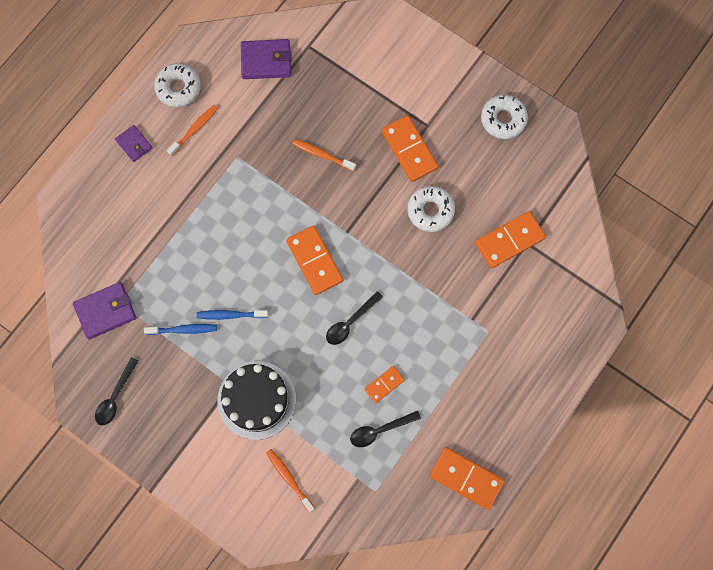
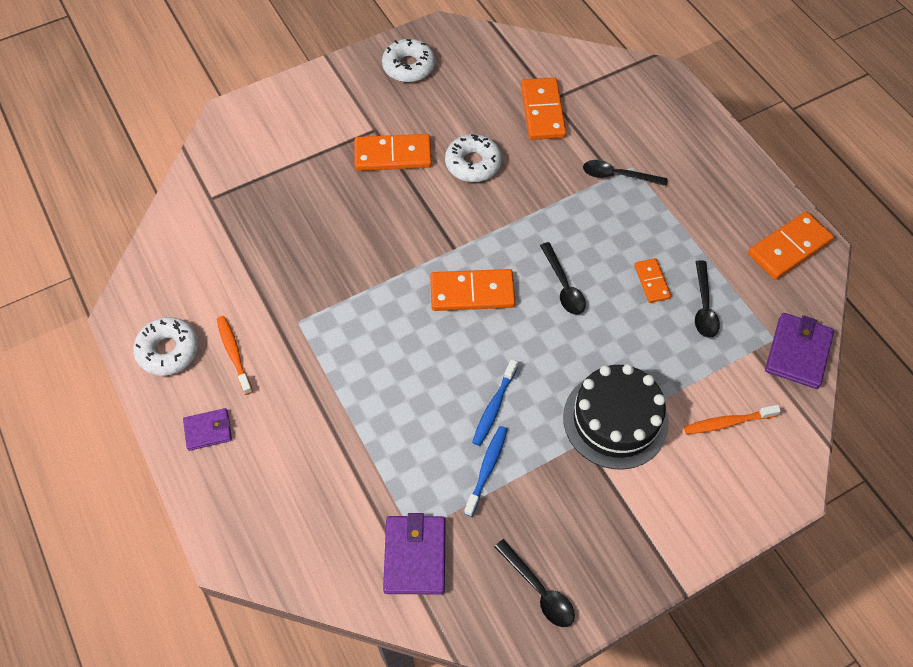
camera: 65 degrees left, 15 degrees down
(266, 61) = (199, 246): purple wallet -> purple wallet (797, 352)
(322, 155) = (349, 236): orange toothbrush -> none
(473, 323) = (617, 176): none -> black spoon

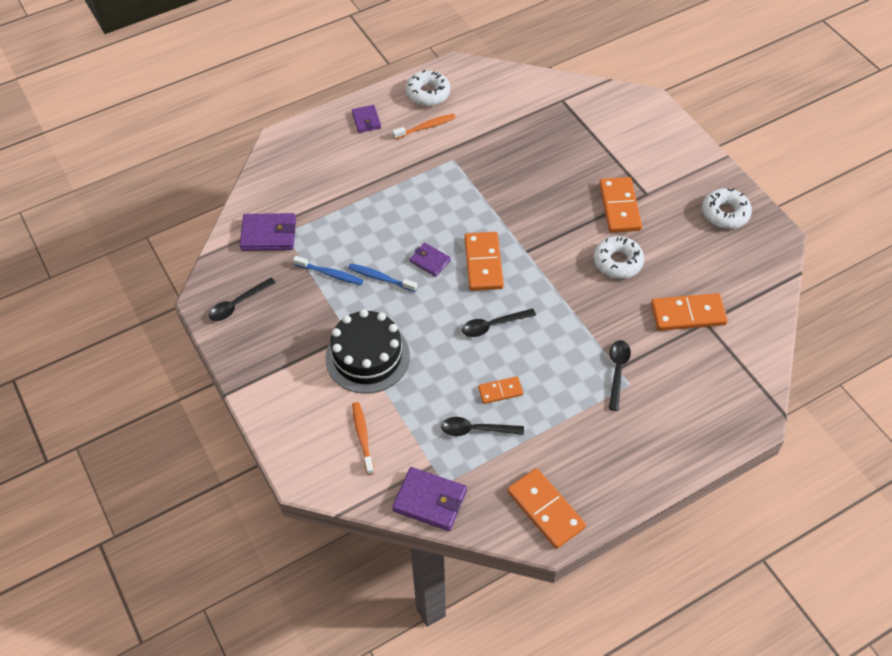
camera: 90 degrees right, 5 degrees down
(467, 350) = (430, 261): none -> purple wallet

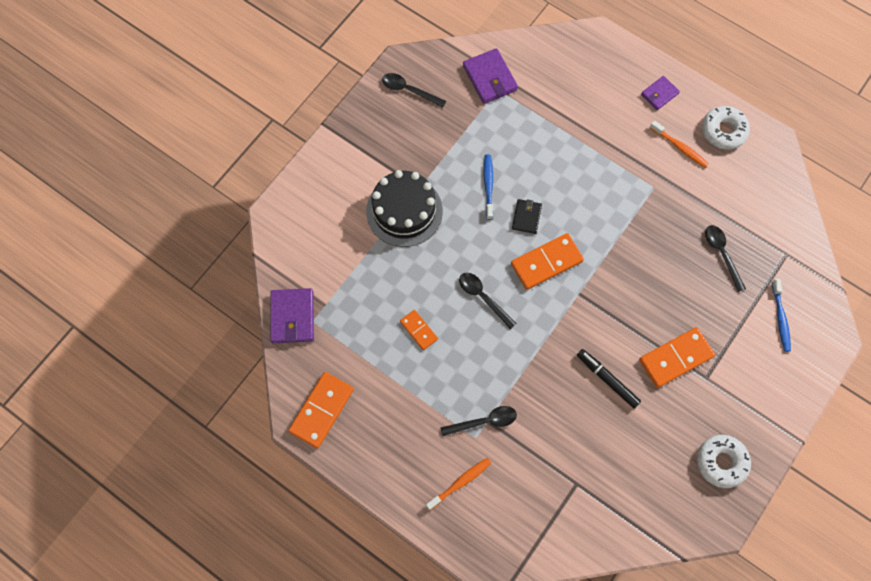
camera: 65 degrees right, 15 degrees up
(330, 274) = (473, 144): blue toothbrush -> blue toothbrush (780, 318)
(362, 437) = (328, 241): orange toothbrush -> orange toothbrush (460, 482)
(430, 261) = (526, 217): purple wallet -> black wallet
(476, 430) = (372, 326): black spoon -> black spoon (722, 254)
(617, 262) = (607, 379): white donut -> black marker
(688, 314) = (578, 464): orange domino -> none

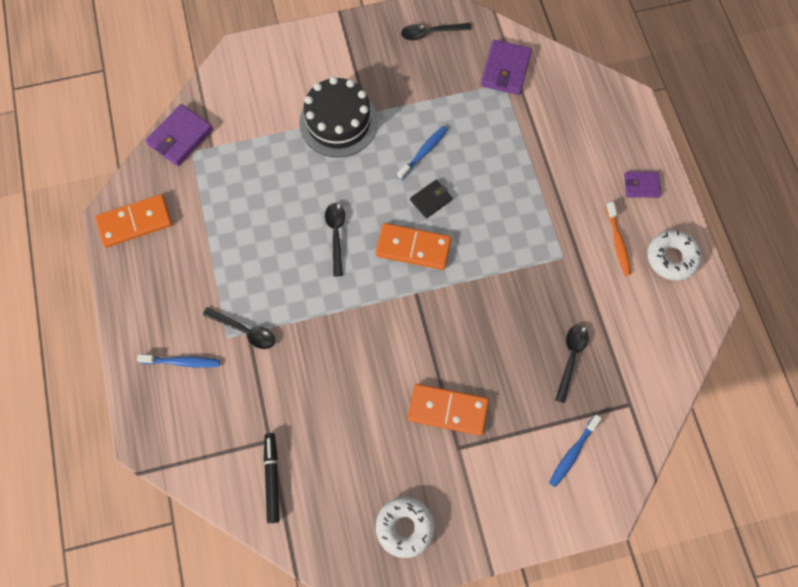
camera: 40 degrees right, 0 degrees up
(409, 90) = (430, 33): black spoon -> black spoon turned 75 degrees counterclockwise
(419, 330) = (263, 220): orange domino -> none
(460, 482) = (182, 362): orange toothbrush -> blue toothbrush
(607, 379) = (374, 380): black marker -> black marker (272, 478)

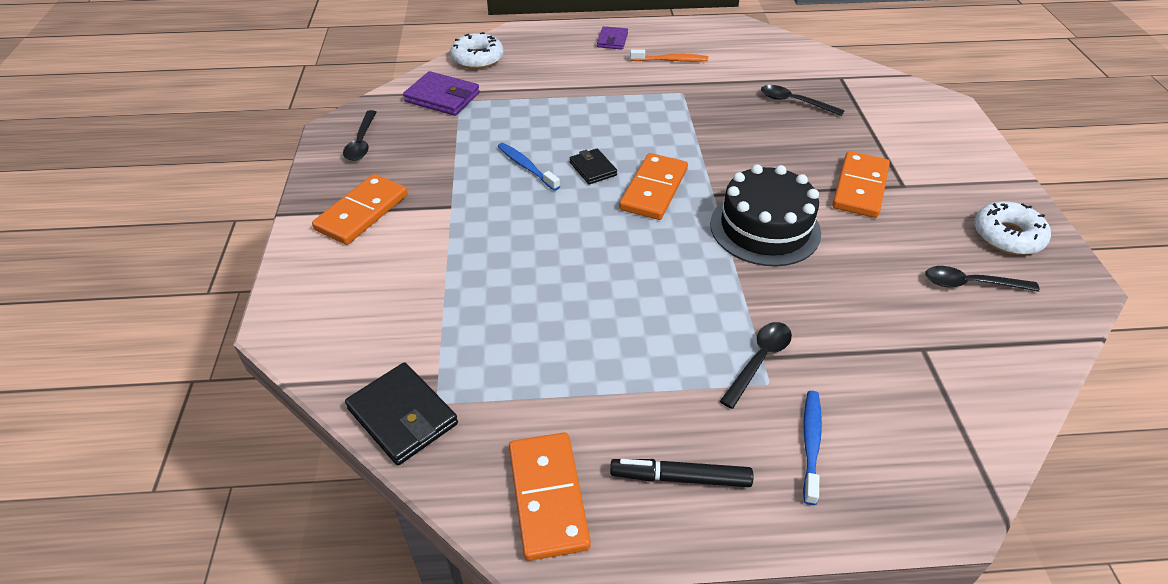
camera: 80 degrees left, 25 degrees down
(180, 137) = (403, 416): purple wallet -> black wallet
(272, 478) = (976, 350): black marker -> black marker (680, 478)
(336, 235) = (623, 252): black spoon -> black spoon (970, 284)
(338, 122) = (453, 233): black cake -> black cake (765, 228)
(350, 60) = (362, 212): none -> orange domino
(572, 453) = (896, 114): blue toothbrush -> none
(671, 258) = (692, 36): white donut -> white donut (477, 58)

